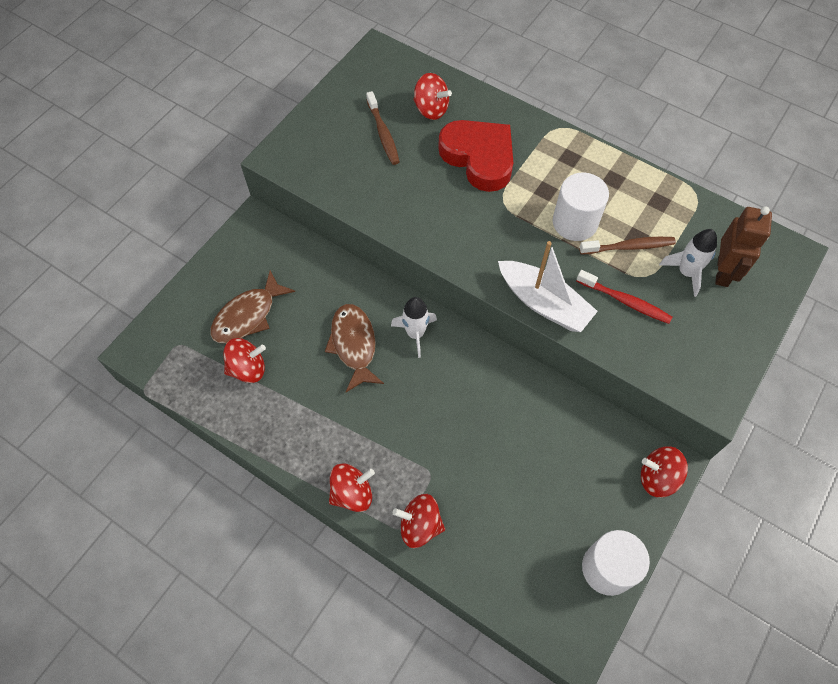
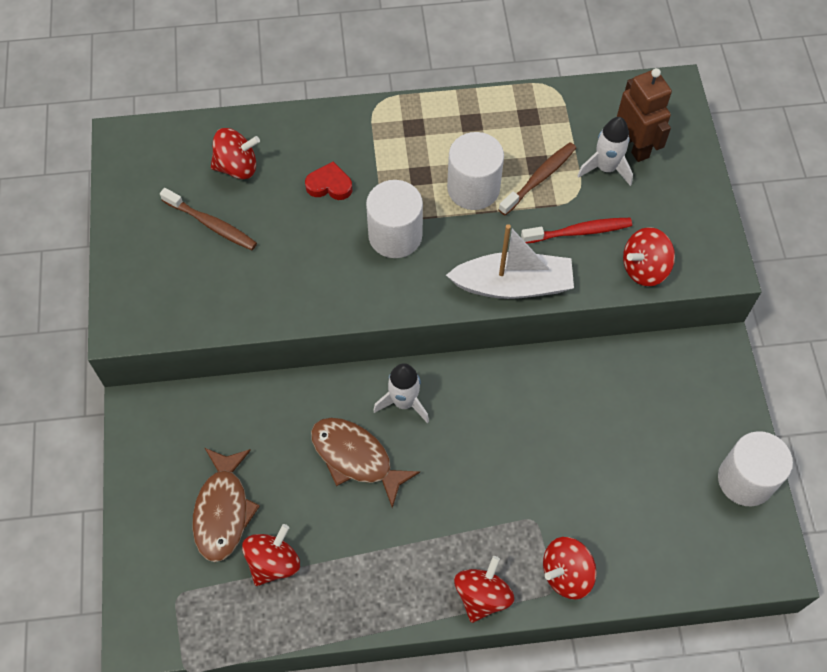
camera: 40 degrees left, 0 degrees up
(479, 158) = (329, 185): red heart -> red heart, size x0.46
(492, 217) = (395, 235): none -> white cylinder
(658, 478) = (719, 370): red spinning top -> red spinning top (644, 268)

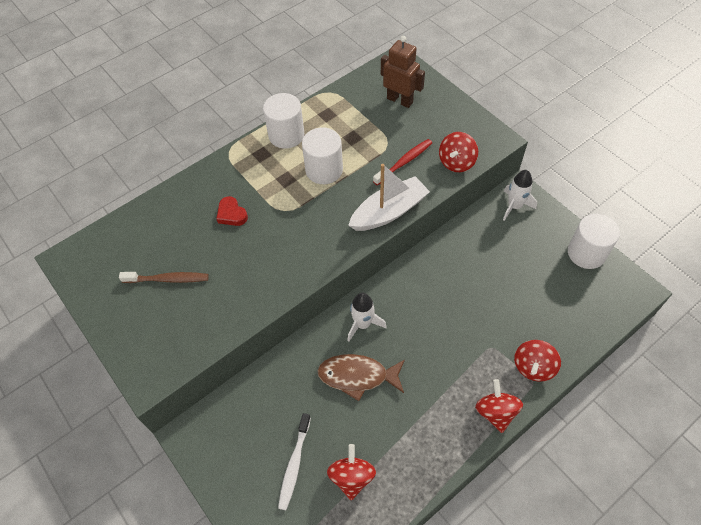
camera: 30 degrees left, 5 degrees down
(223, 511) = (294, 464): brown fish -> white toothbrush
(237, 167) = (161, 235): red spinning top -> none
(329, 185) = (231, 214): red heart -> red heart turned 105 degrees counterclockwise
(395, 235) = (295, 222): white cylinder -> white cylinder (286, 135)
(539, 178) = (359, 144): brown toothbrush -> none
(606, 168) = (393, 120): white rocket -> white rocket (514, 206)

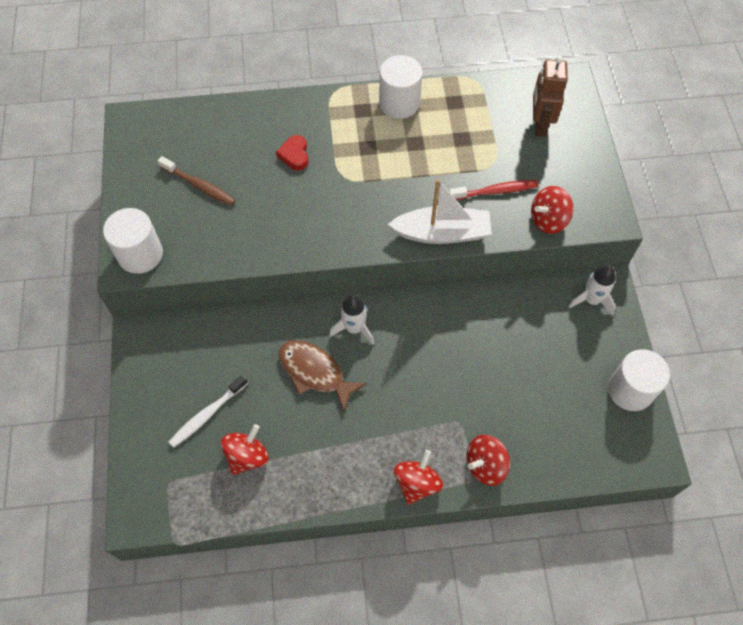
camera: 30 degrees right, 5 degrees up
(324, 170) = (410, 157): white cylinder -> white cylinder (140, 254)
(400, 100) = (539, 124): brown robot -> brown robot turned 150 degrees counterclockwise

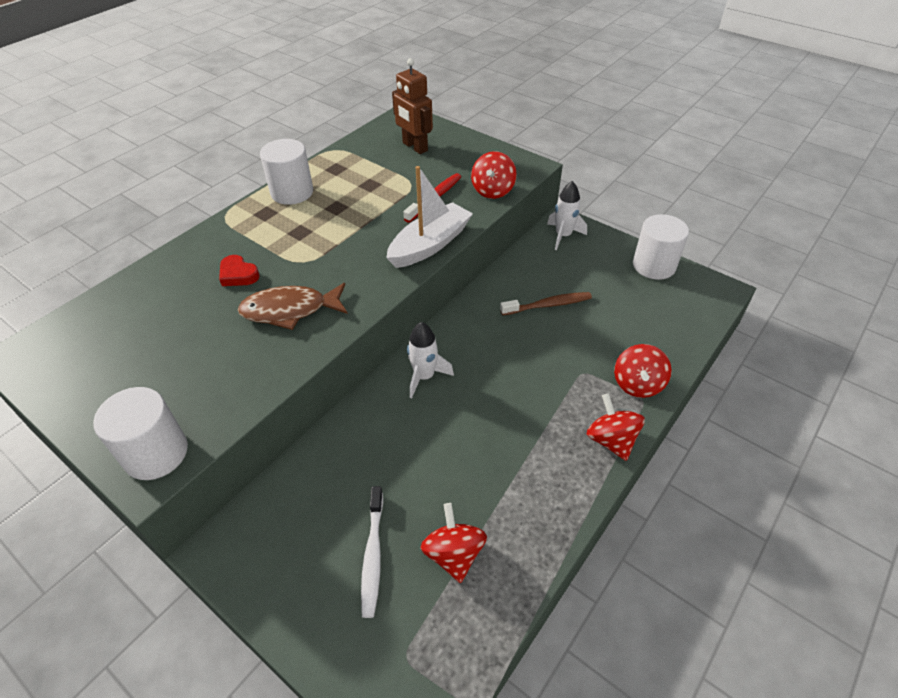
camera: 45 degrees left, 15 degrees down
(199, 186) = (163, 354): brown toothbrush -> brown toothbrush (548, 305)
(315, 372) = (432, 434): brown fish -> brown fish (290, 310)

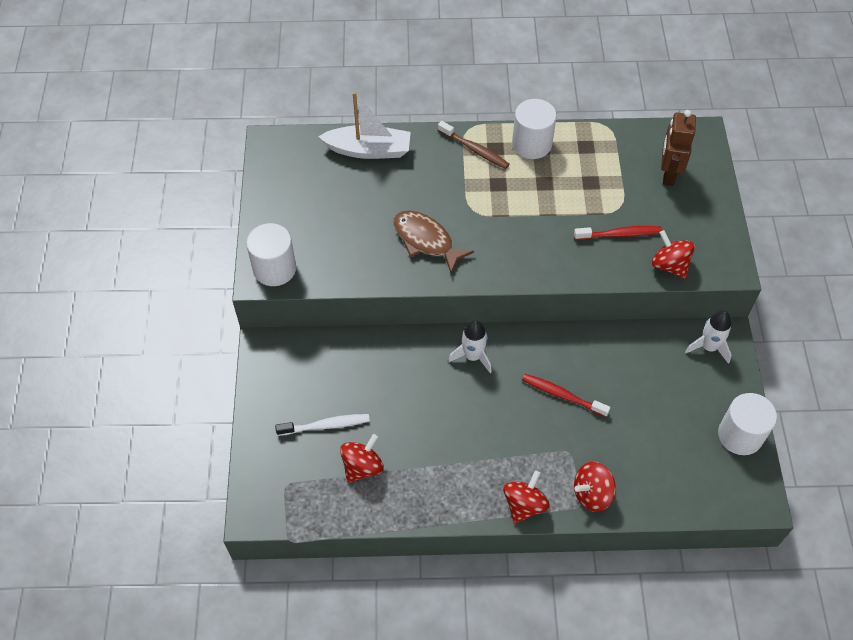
camera: 50 degrees right, 10 degrees up
(238, 274) = (427, 186): red heart -> none
(373, 555) = (326, 425): white toothbrush -> white toothbrush turned 150 degrees counterclockwise
(430, 244) = (565, 270): white boat -> white boat (369, 150)
(493, 191) = (669, 265): red spinning top -> red spinning top turned 75 degrees clockwise
(523, 342) = (562, 395): none -> red toothbrush
(548, 305) = (616, 387): brown toothbrush -> brown toothbrush (475, 150)

